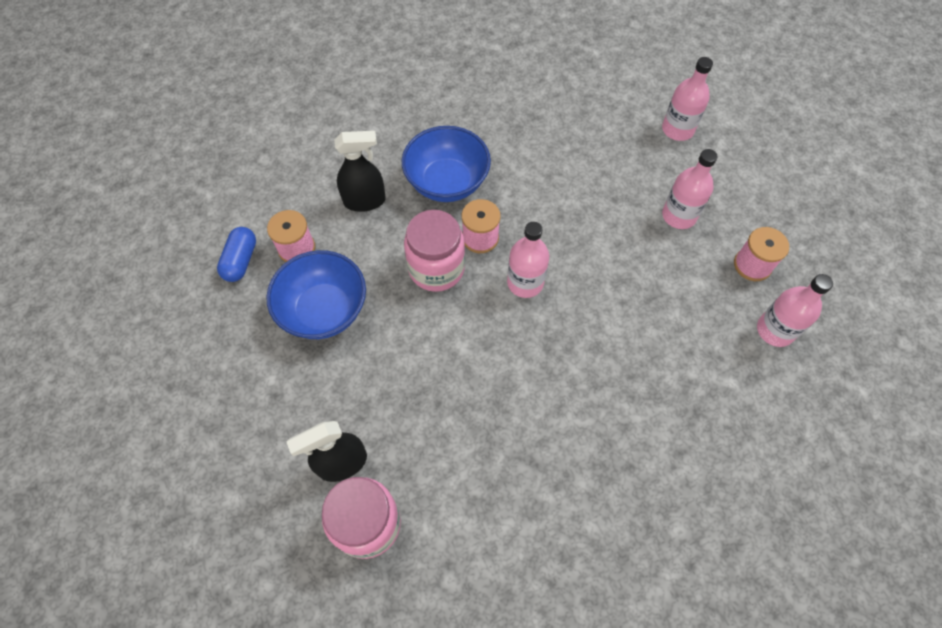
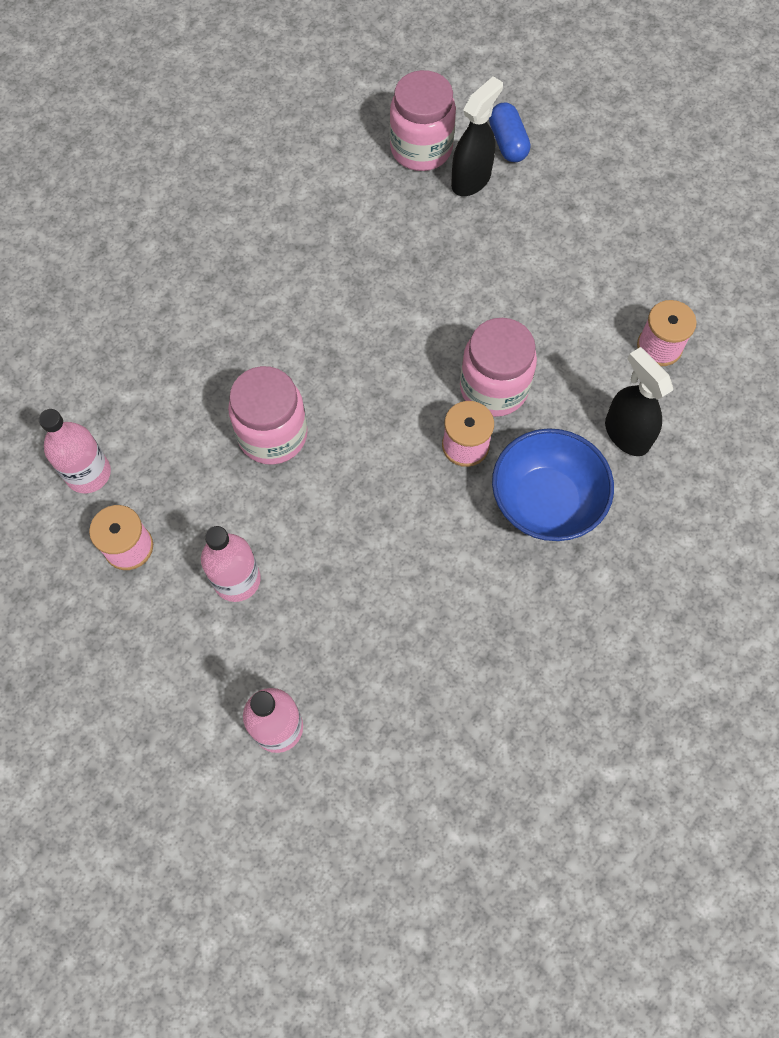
camera: 155 degrees right, 5 degrees up
(241, 260) = (706, 309): blue capsule -> blue capsule (507, 143)
(324, 310) = (581, 296): blue bowl -> none
(365, 201) = (626, 434): black spray bottle -> black spray bottle turned 90 degrees clockwise
(525, 282) = (387, 413): pink bottle -> none
(620, 302) = (272, 435): none -> pink jar

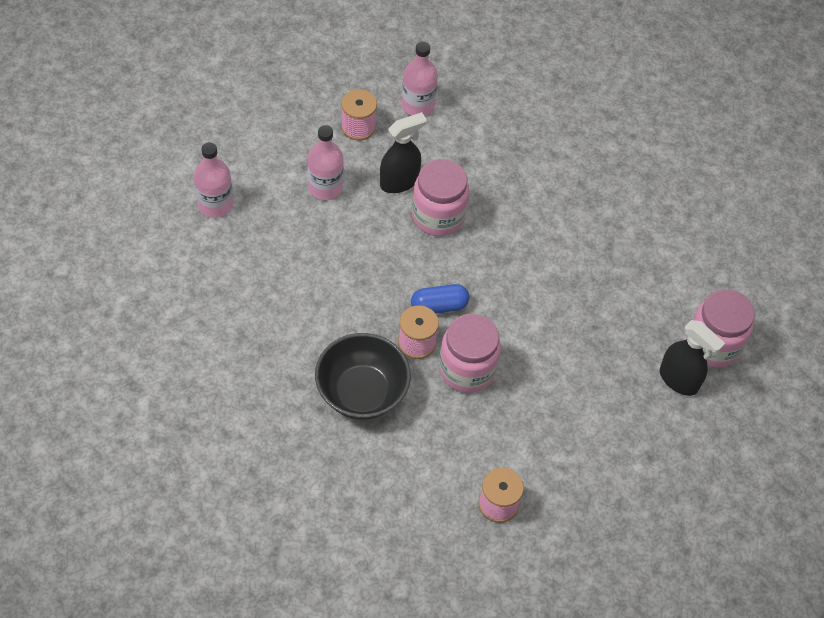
camera: 90 degrees right, 10 degrees down
(507, 143) = (721, 415): blue capsule -> blue capsule (439, 306)
(545, 502) = (362, 392): blue bowl -> black bowl
(626, 434) = (416, 462): black spray bottle -> black spray bottle (399, 182)

